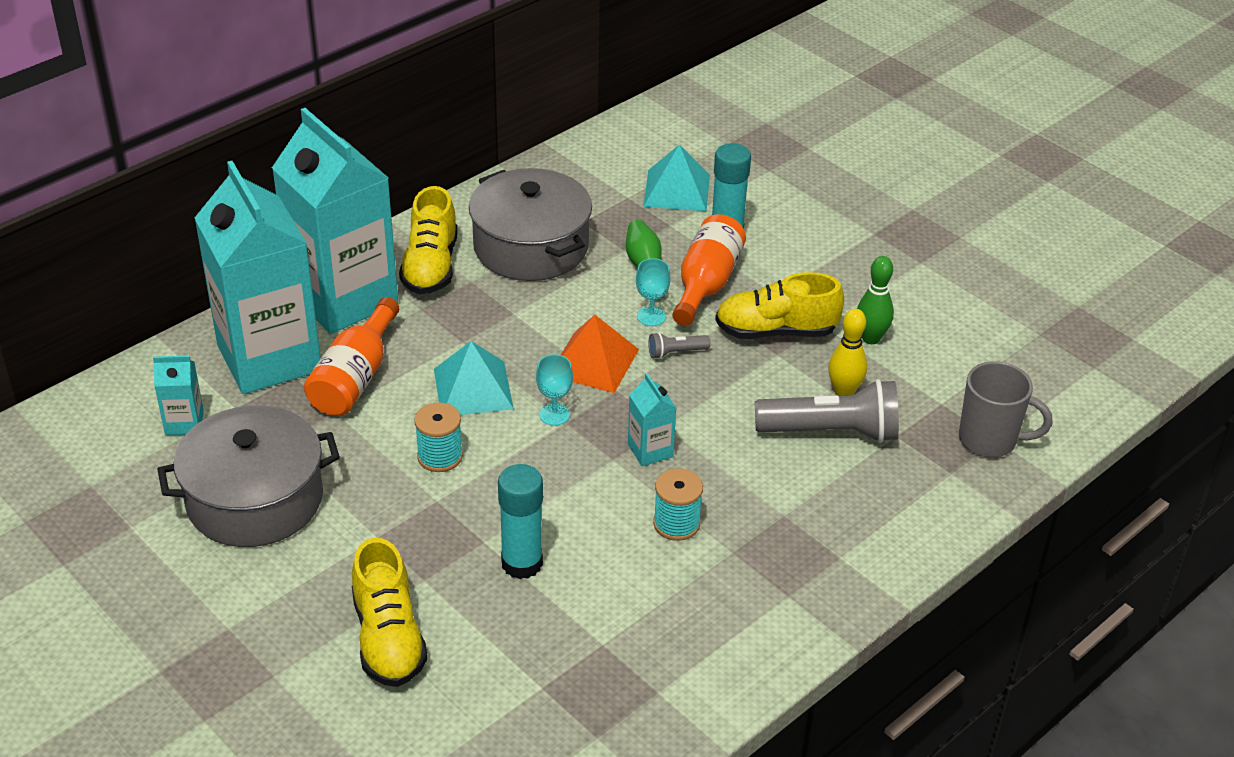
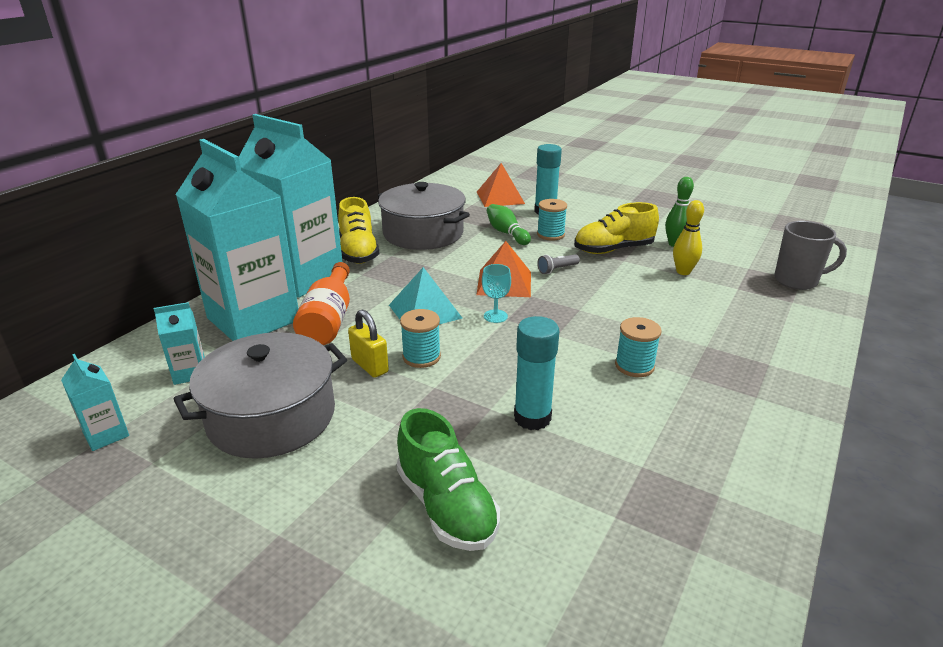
camera: 15 degrees left, 10 degrees down
(377, 456) = (370, 366): none -> yellow padlock
(388, 638) = (446, 506): yellow shoe -> green shoe
(650, 450) = (580, 325): turquoise carton -> turquoise carton (106, 434)
(651, 316) = (527, 254): turquoise goblet -> none
(677, 190) = (500, 197): turquoise pyramid -> orange pyramid
(706, 284) = (550, 234): orange bottle -> turquoise spool
(831, 432) = (695, 293): grey flashlight -> none

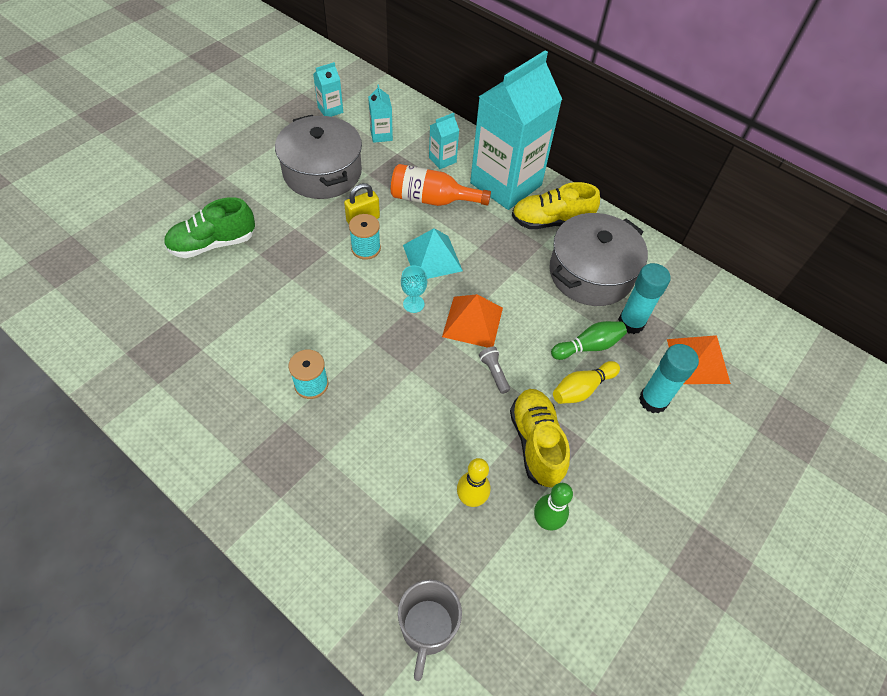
camera: 95 degrees right, 25 degrees up
(253, 319) = (442, 160): turquoise carton -> turquoise carton, size x0.40
(532, 418) = (272, 300): turquoise glue stick -> turquoise glue stick (631, 323)
(550, 234) = (582, 389): turquoise spool -> yellow bowling pin

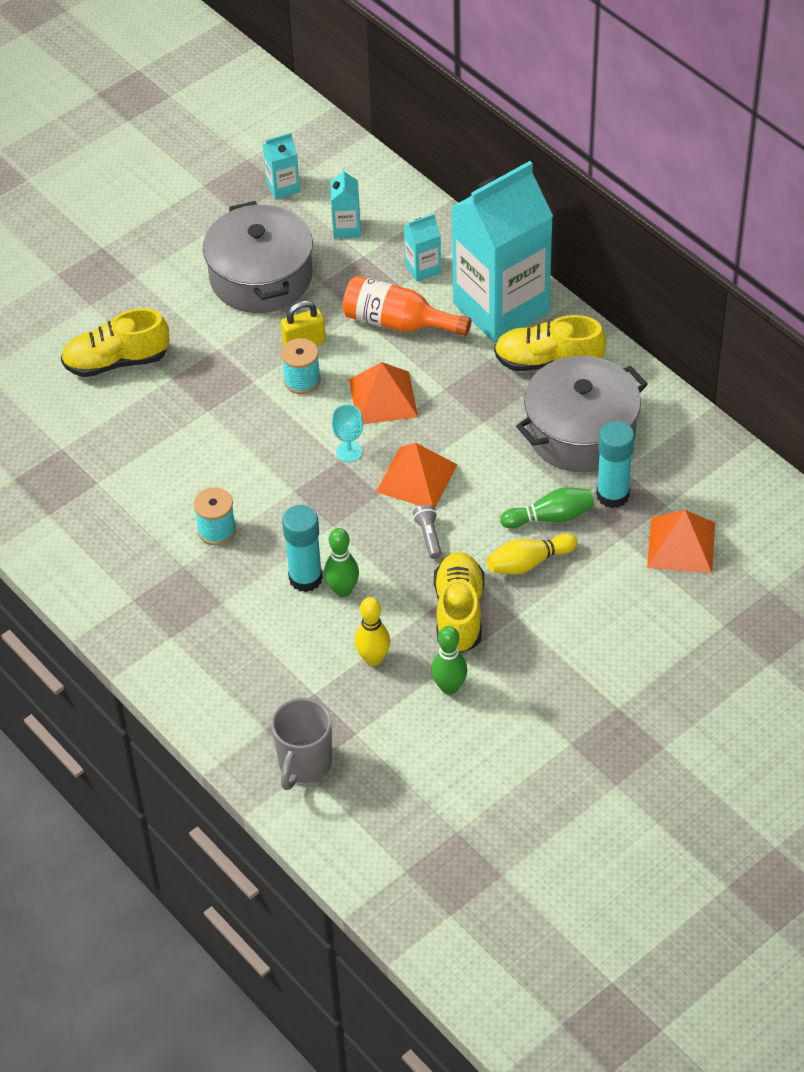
camera: 15 degrees right, 5 degrees down
(213, 244) = (116, 362): green shoe -> yellow shoe
(430, 431) = (342, 590): none -> green bowling pin
(432, 257) = (383, 398): turquoise pyramid -> orange pyramid
(653, 400) = (610, 582): turquoise glue stick -> turquoise glue stick (305, 578)

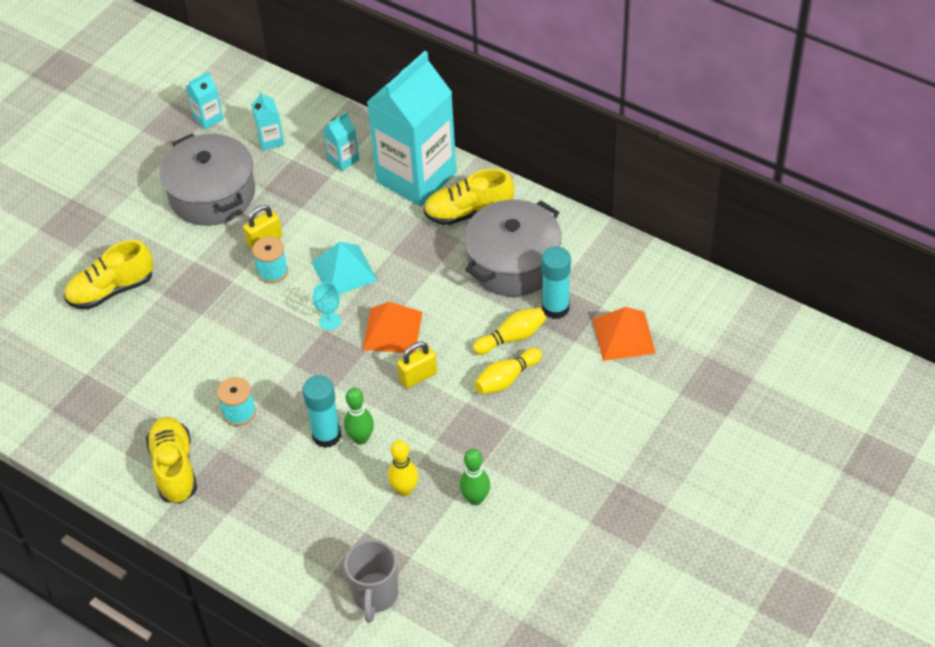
camera: 15 degrees left, 0 degrees up
(383, 398) = (344, 271): orange pyramid -> turquoise pyramid
(398, 323) = (337, 207): orange bottle -> none
(429, 536) = (418, 376): grey flashlight -> yellow padlock
(459, 613) = (463, 434): yellow shoe -> yellow shoe (174, 468)
(550, 517) = (512, 337): green bowling pin -> yellow bowling pin

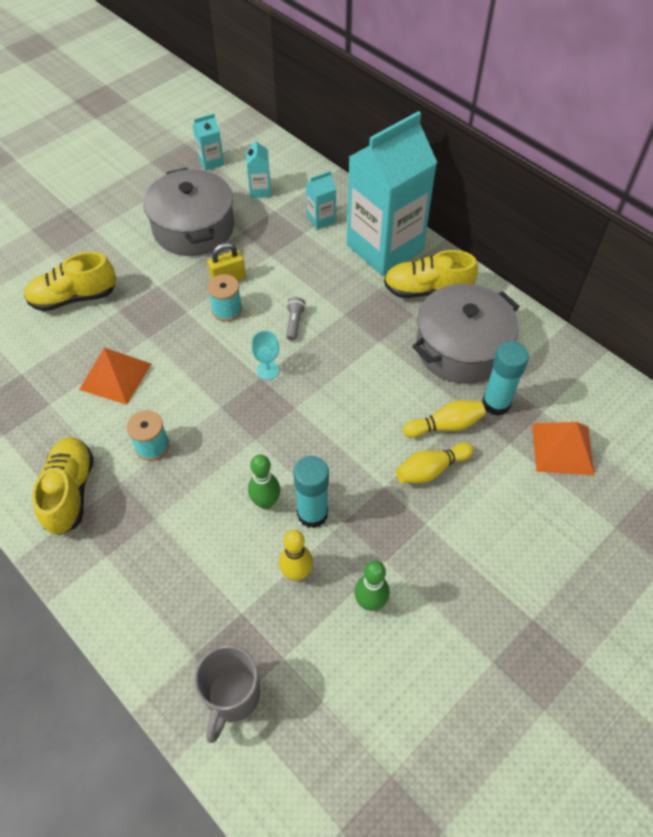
camera: 10 degrees right, 5 degrees up
(326, 435) = (232, 491): turquoise glue stick -> turquoise glue stick (312, 514)
(344, 271) = (294, 323): turquoise pyramid -> grey flashlight
(392, 330) = (326, 392): orange pyramid -> orange pyramid (115, 376)
(418, 376) = (340, 447): yellow padlock -> none

